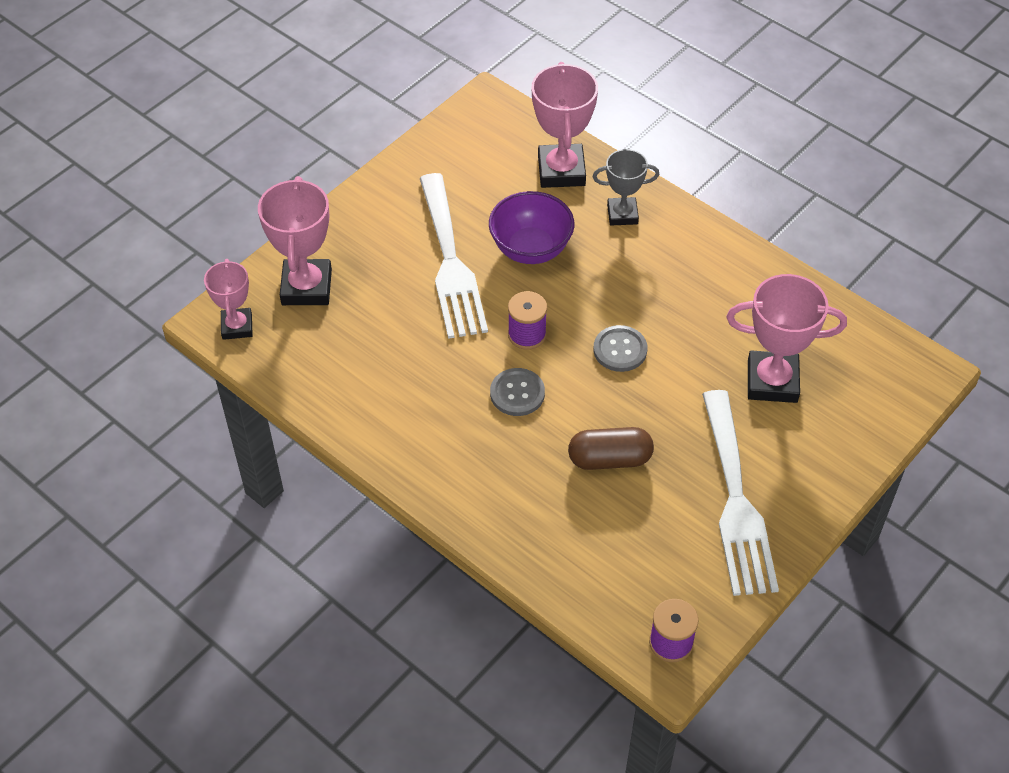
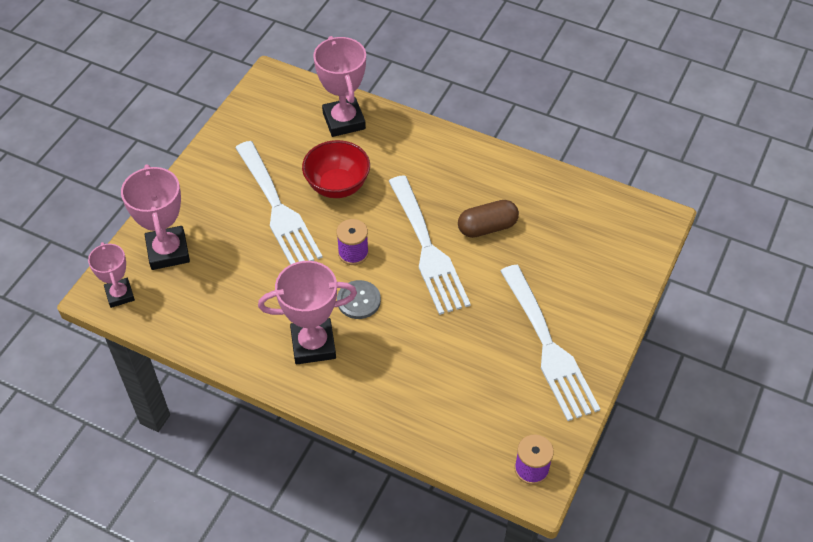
camera: 15 degrees left, 0 degrees up
(531, 249) = (337, 186): purple bowl -> red bowl
(609, 459) = (444, 336): brown capsule -> brown capsule (487, 227)
(620, 350) = (428, 250): grey button -> white fork
(622, 214) = (400, 145): grey trophy -> none
(772, 381) = (548, 250): pink trophy -> pink trophy (313, 345)

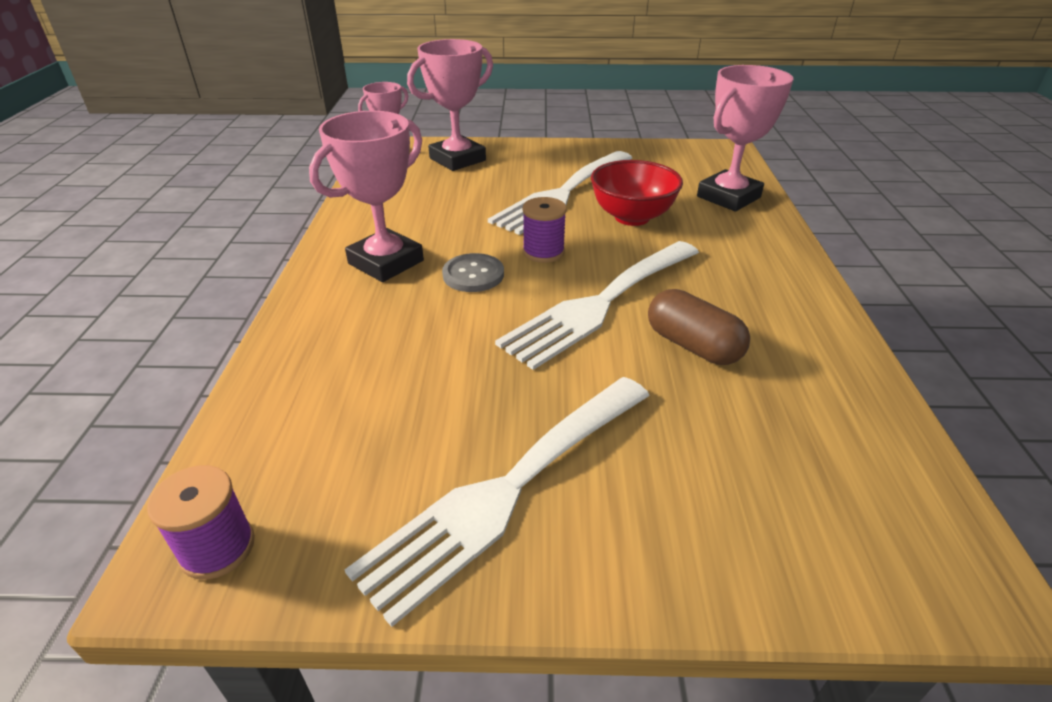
camera: 65 degrees right, 15 degrees down
(313, 345) = (386, 262): pink trophy -> pink trophy turned 75 degrees clockwise

